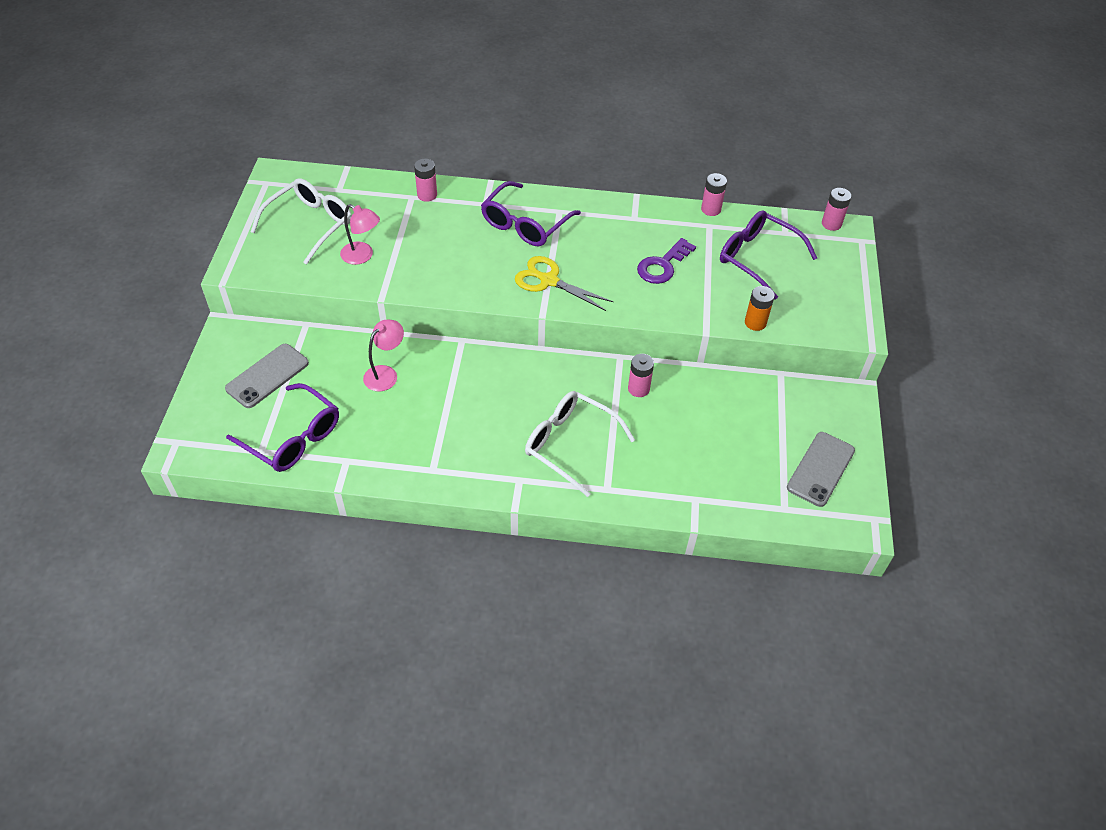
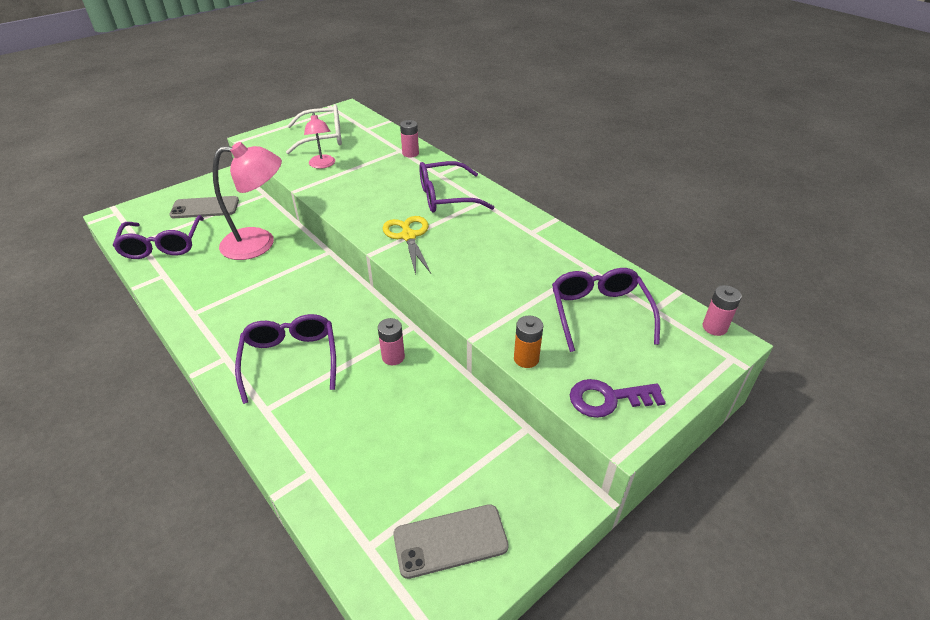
camera: 45 degrees right, 10 degrees down
(385, 374) = (259, 243): pink lamp -> pink lamp, size x1.85
(571, 445) = (290, 360): white glasses -> purple glasses
(663, 265) = (507, 273): purple key -> purple key (608, 399)
(711, 209) = (605, 258): pink battery -> none

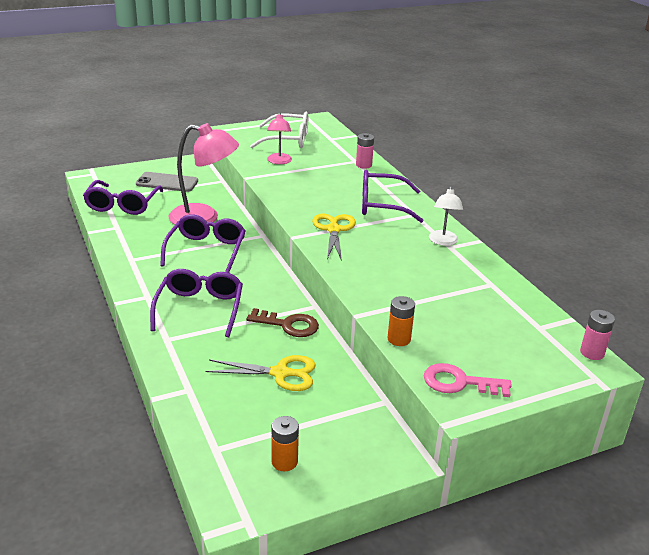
camera: 15 degrees right, 10 degrees down
(393, 357) = (288, 325): pink battery -> brown key
(406, 422) = (280, 373): none -> yellow scissors
(450, 541) = (284, 462): grey phone -> orange battery
(522, 228) = (443, 242): none -> white lamp
(599, 314) = (484, 320): purple glasses -> purple glasses (206, 251)
(608, 399) = (459, 382): purple key -> pink key

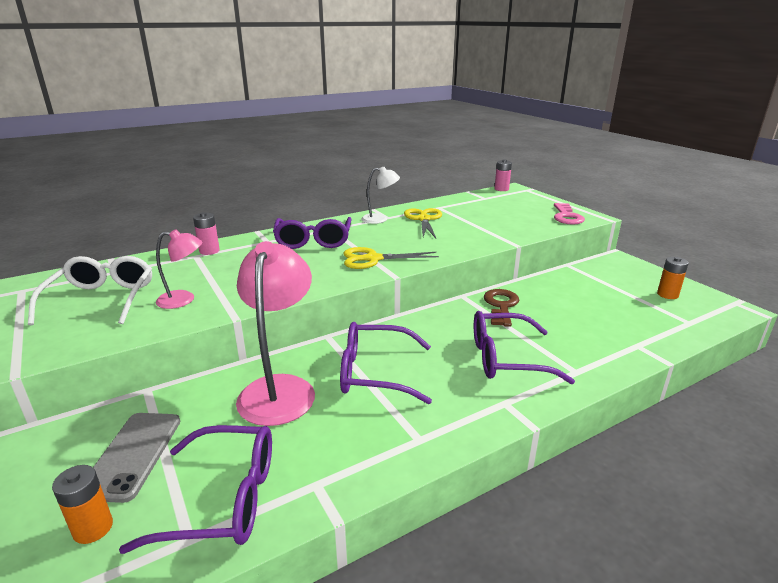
camera: 95 degrees left, 5 degrees down
(280, 373) = (573, 304): yellow scissors -> yellow scissors (424, 219)
(399, 339) = (535, 232): orange battery -> orange battery (93, 528)

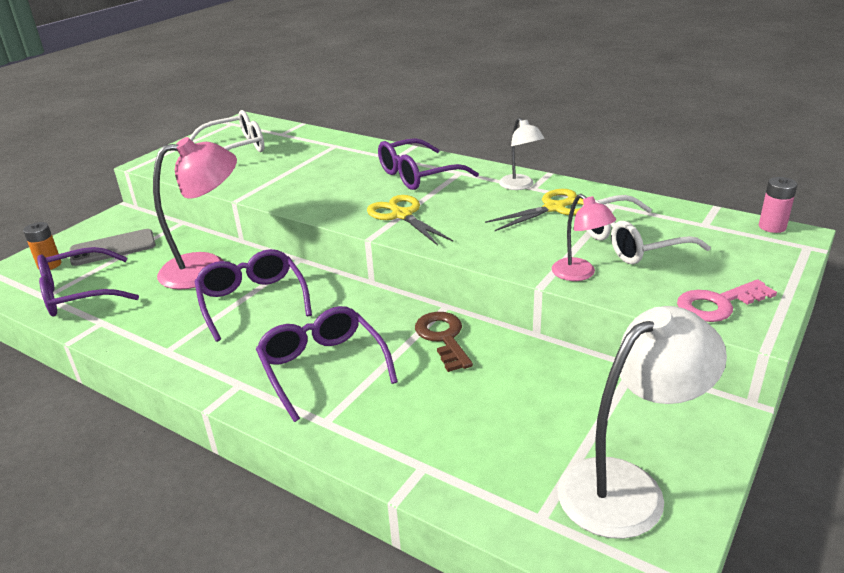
camera: 65 degrees right, 5 degrees up
(184, 299) = (253, 172): pink lamp -> pink lamp (579, 274)
(209, 251) = (349, 146): pink battery -> none
(222, 499) = (80, 293): purple glasses -> purple glasses turned 90 degrees clockwise
(488, 215) = (632, 243): none -> white glasses
(501, 306) = (443, 338): brown key -> brown key turned 90 degrees counterclockwise
(667, 294) = (627, 486): orange battery -> white lamp

